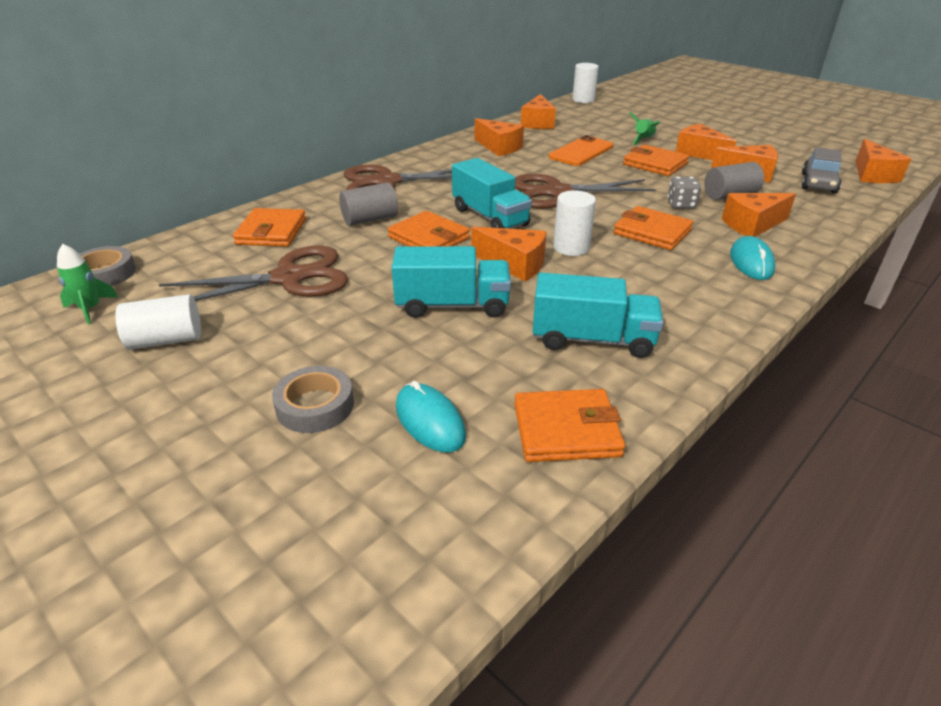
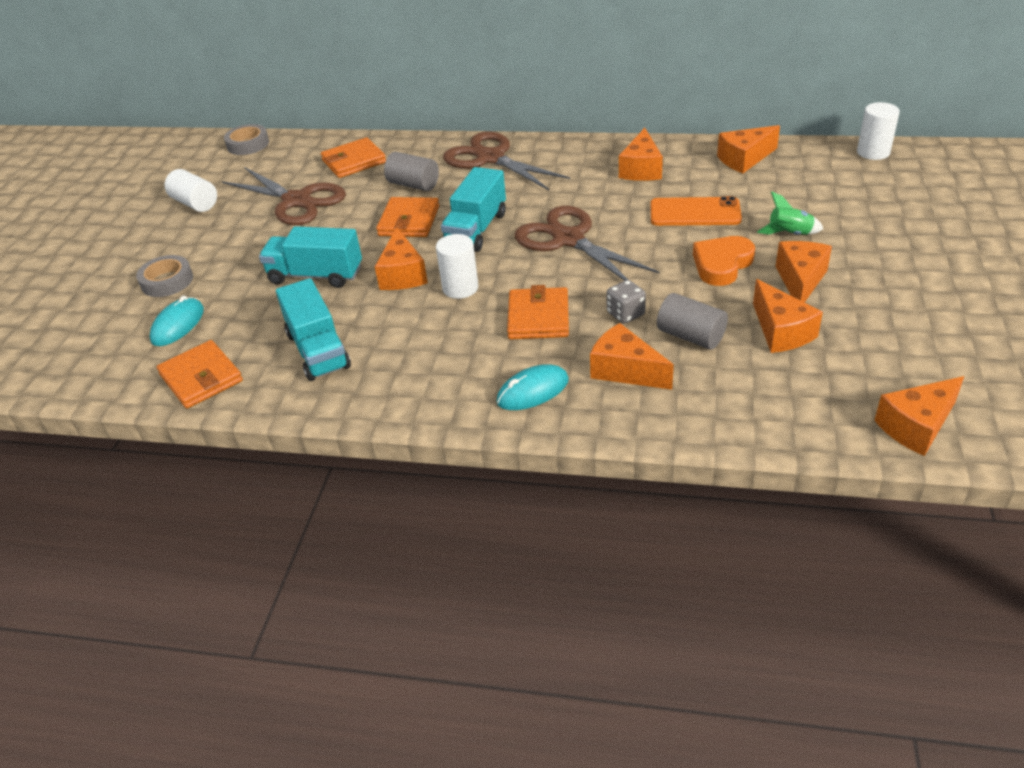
camera: 60 degrees right, 5 degrees up
(90, 309) = (208, 164): green rocket -> none
(452, 305) = (316, 275): turquoise truck -> turquoise truck turned 135 degrees clockwise
(655, 164) = (722, 264): orange wallet -> orange heart
(818, 183) = (818, 388): grey car -> none

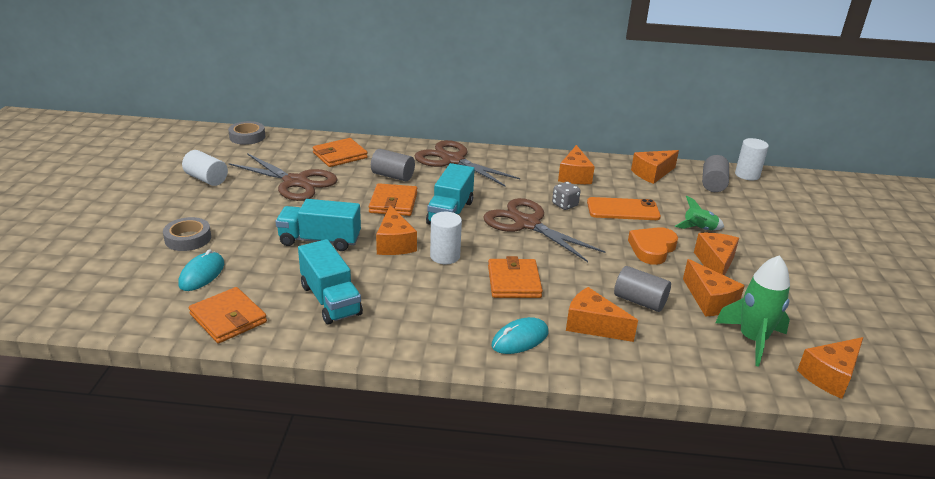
camera: 10 degrees left, 10 degrees down
(625, 314) = (584, 282): grey dice -> grey dice (565, 205)
(823, 169) = (713, 184): none -> grey cylinder
(825, 382) = (752, 340): none -> green rocket

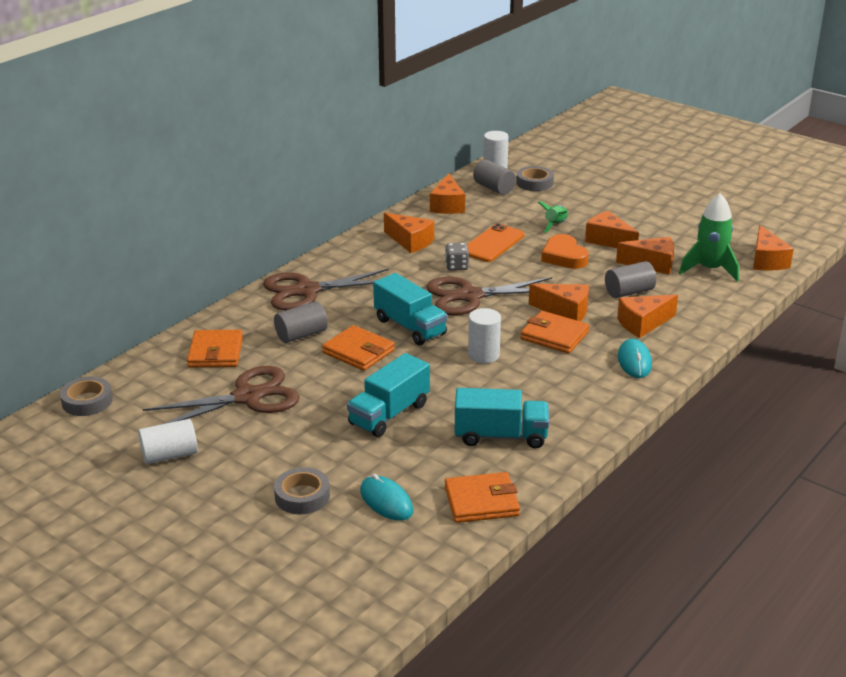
camera: 55 degrees left, 0 degrees up
(394, 243) = (436, 374): orange cheese -> orange cheese (565, 311)
(754, 199) = (534, 183): none -> grey tape

